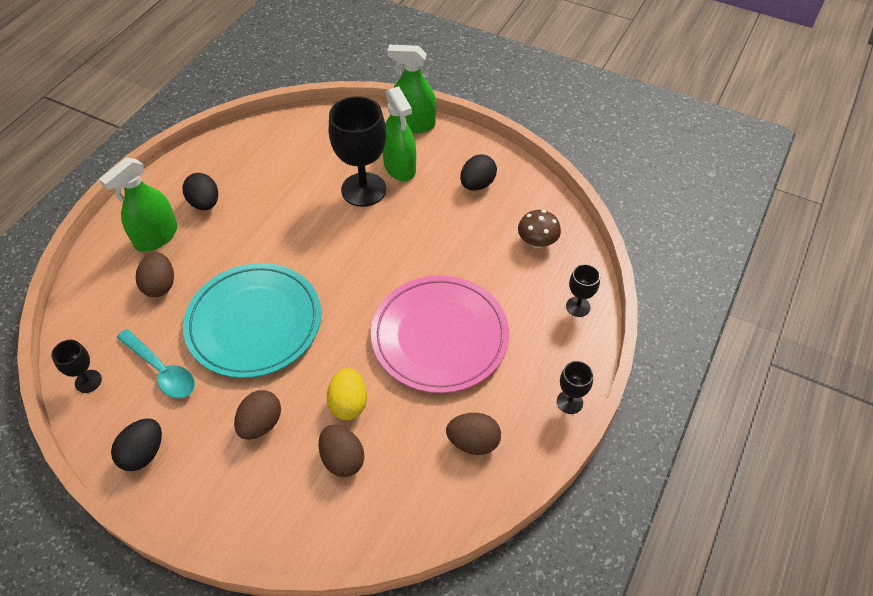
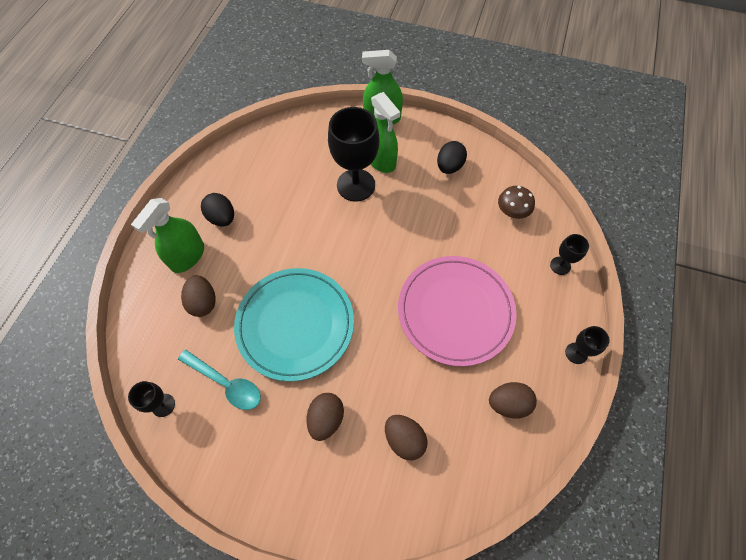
camera: 10 degrees left, 10 degrees up
(143, 453) = (231, 465): black egg -> none
(348, 403) = (396, 386): yellow egg -> none

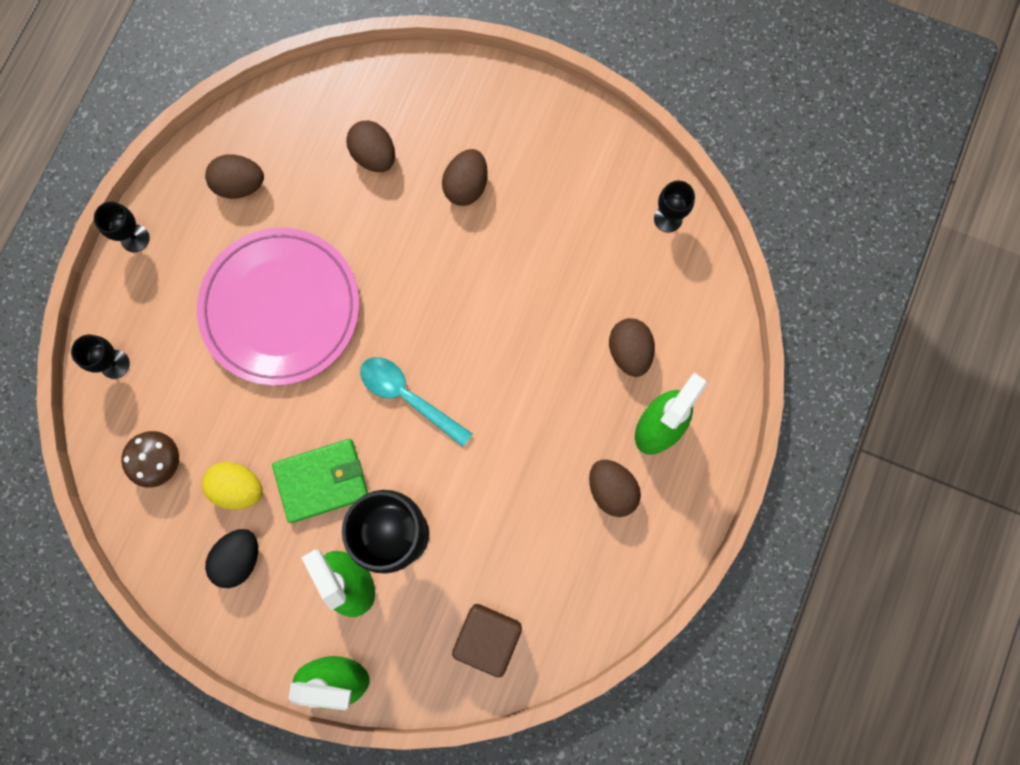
camera: 175 degrees left, 15 degrees up
(222, 218) = (611, 490): black egg -> brown egg
(226, 383) = (591, 238): turquoise spoon -> turquoise spoon (408, 397)
(295, 325) = (501, 308): turquoise plate -> none
(299, 141) = (488, 637): none -> brown cube
(407, 209) = (322, 481): none -> green wallet
(458, 201) = (238, 487): none -> yellow egg

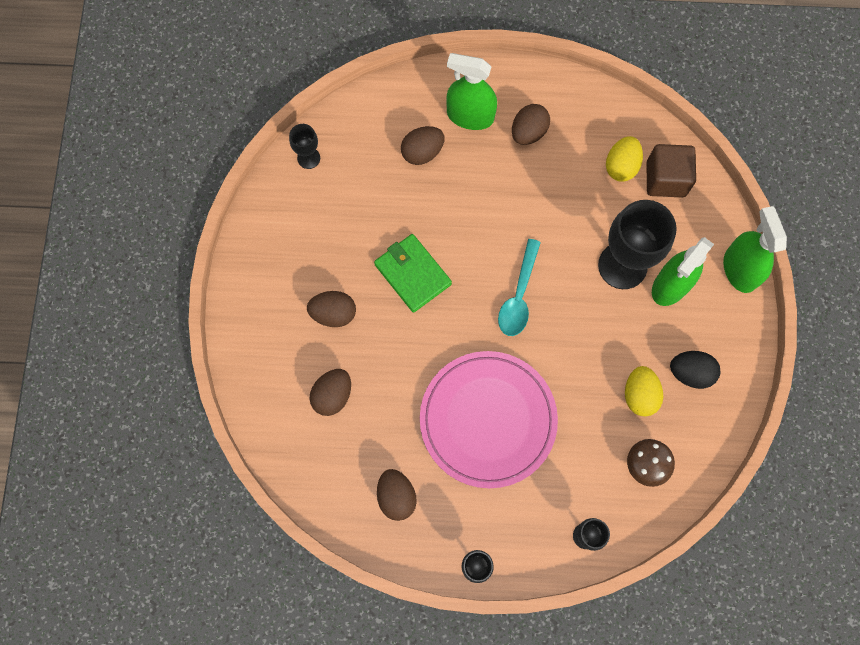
camera: 110 degrees left, 5 degrees down
(322, 481) = (608, 334): green wallet -> green wallet (412, 274)
(525, 588) = (621, 166): none -> yellow egg

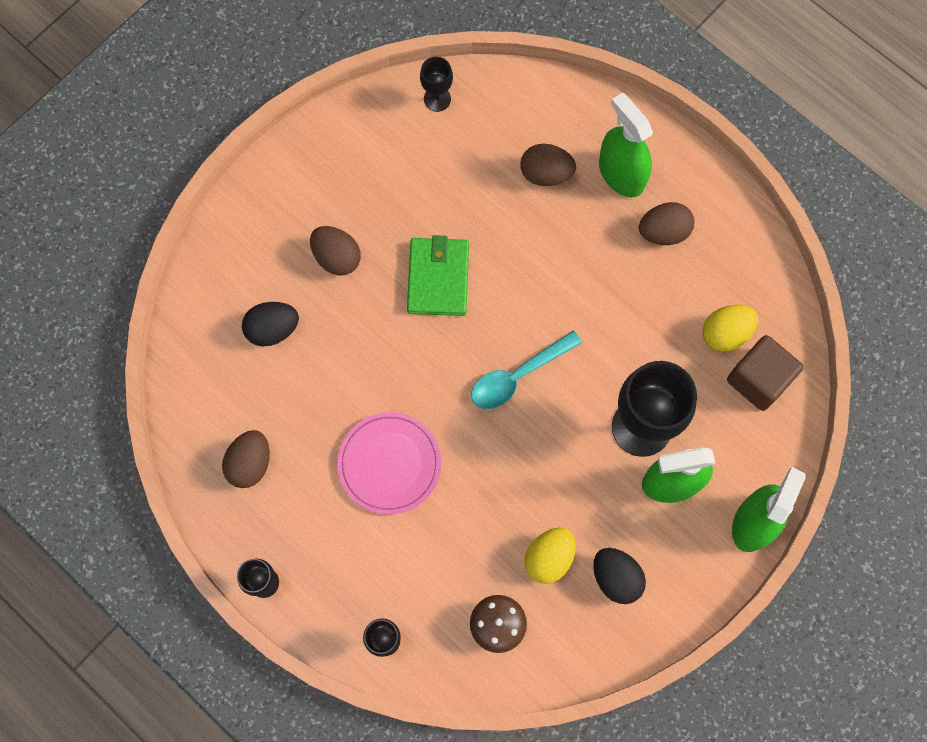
camera: 40 degrees right, 0 degrees up
(332, 395) = (273, 329): brown egg -> black egg
(488, 420) = (389, 464): pink plate -> pink plate, size x0.64

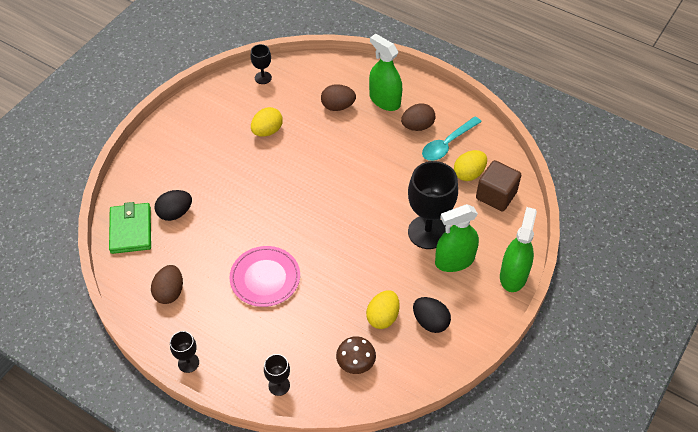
camera: 10 degrees left, 20 degrees down
(337, 257) = (212, 168): brown egg -> none
(429, 203) = (267, 131): none -> yellow egg
(438, 278) = (280, 170): green wallet -> green wallet (131, 230)
(518, 376) = (341, 215): turquoise spoon -> turquoise spoon (447, 144)

